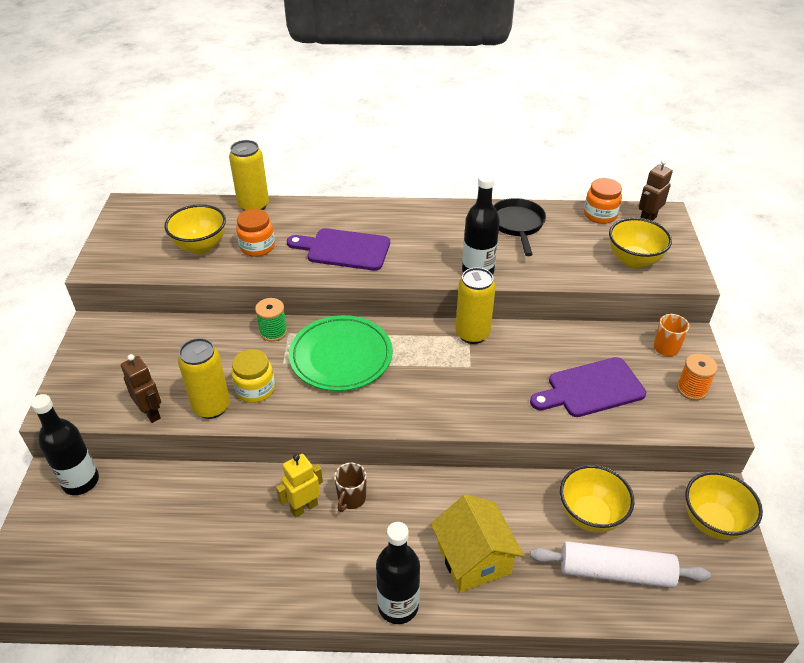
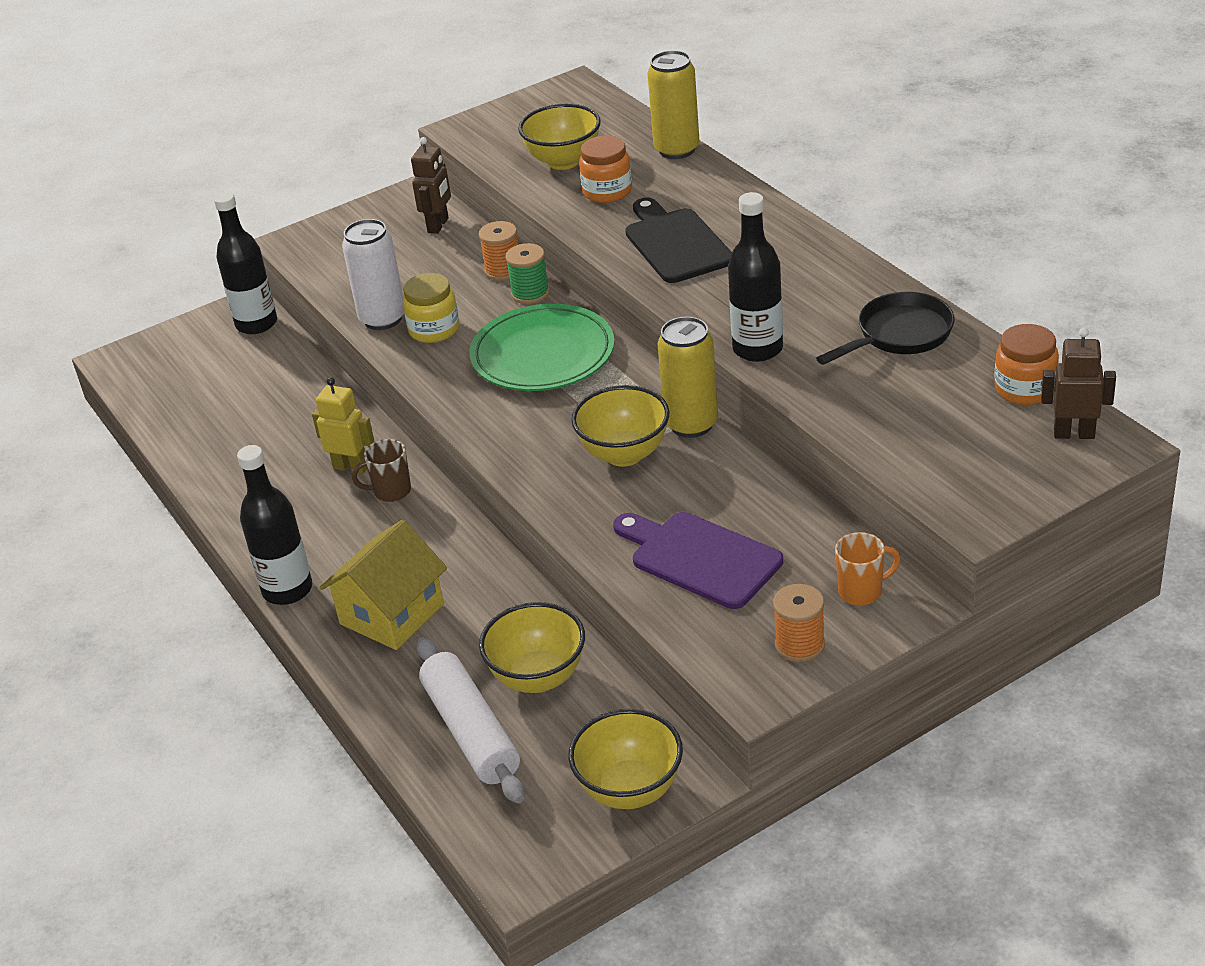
camera: 60 degrees right, 5 degrees down
(151, 413) = (339, 291): brown robot -> brown robot (438, 225)
(211, 407) = (383, 319): yellow can -> white can
(234, 331) = (503, 270): none -> orange spool
(344, 249) = (676, 243): purple cutting board -> black cutting board
(633, 260) = (951, 458): yellow bowl -> yellow bowl (624, 454)

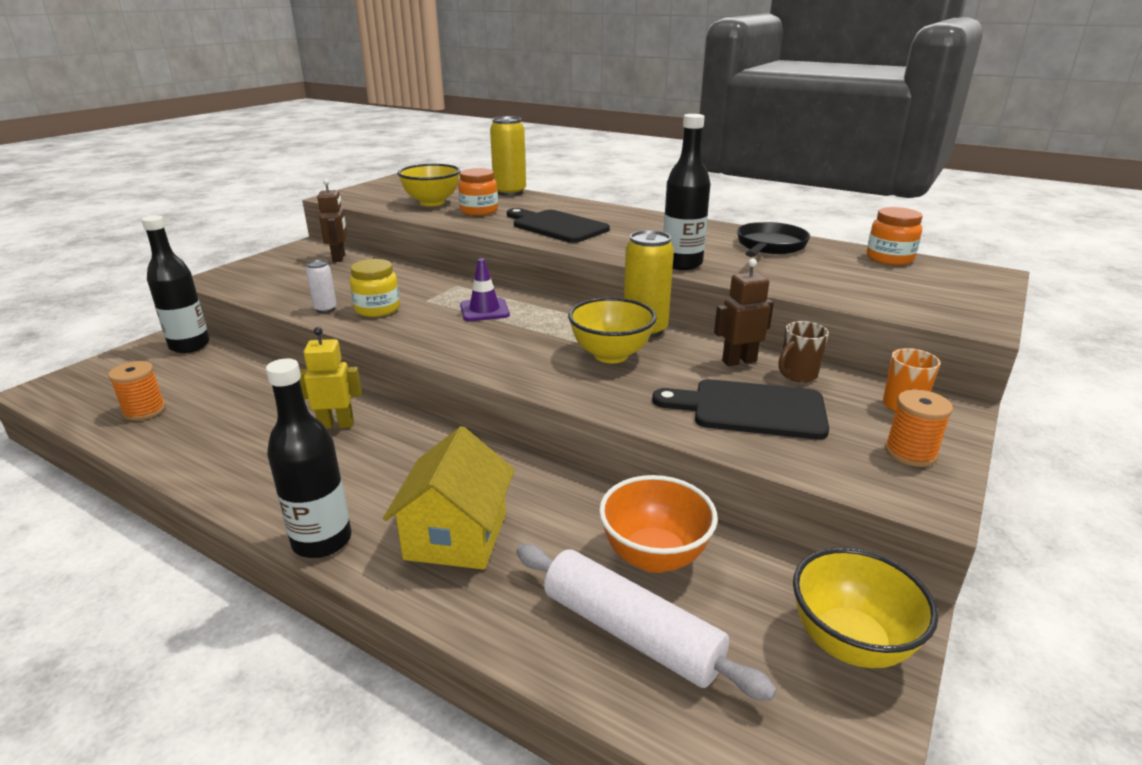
camera: 30 degrees left, 10 degrees down
(383, 319) = (325, 309): white can -> white can, size x0.53
(391, 491) = (388, 435): brown mug -> brown mug (797, 375)
(503, 270) = (411, 273): orange spool -> orange spool (144, 411)
(530, 293) = (444, 281): green spool -> none
(538, 677) = (654, 556): yellow bowl -> orange bowl
(543, 355) = (484, 310): green plate -> purple traffic cone
(700, 558) = (750, 409): purple cutting board -> black cutting board
(1074, 434) = (956, 273): brown robot -> brown robot (739, 361)

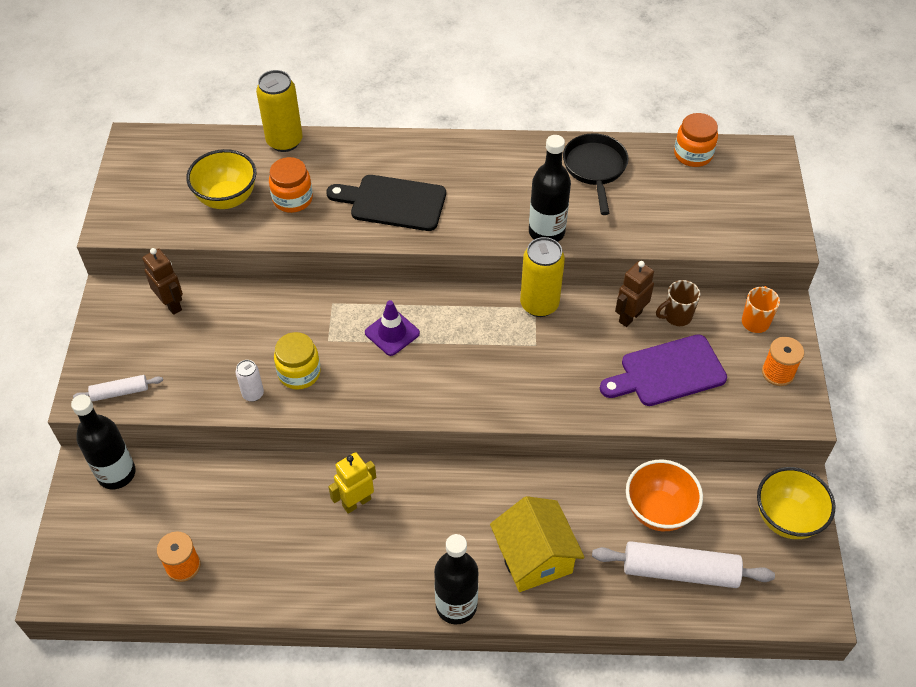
camera: 30 degrees left, 25 degrees up
(237, 283) = (120, 392): none -> white rolling pin
(611, 355) = (537, 351): yellow bowl -> none
(750, 409) = (668, 372): black cutting board -> purple cutting board
(797, 375) = (676, 316): brown mug -> brown mug turned 45 degrees clockwise

